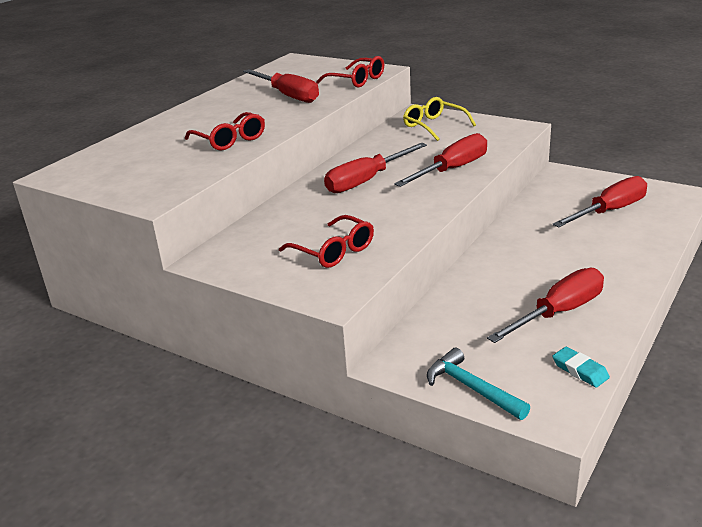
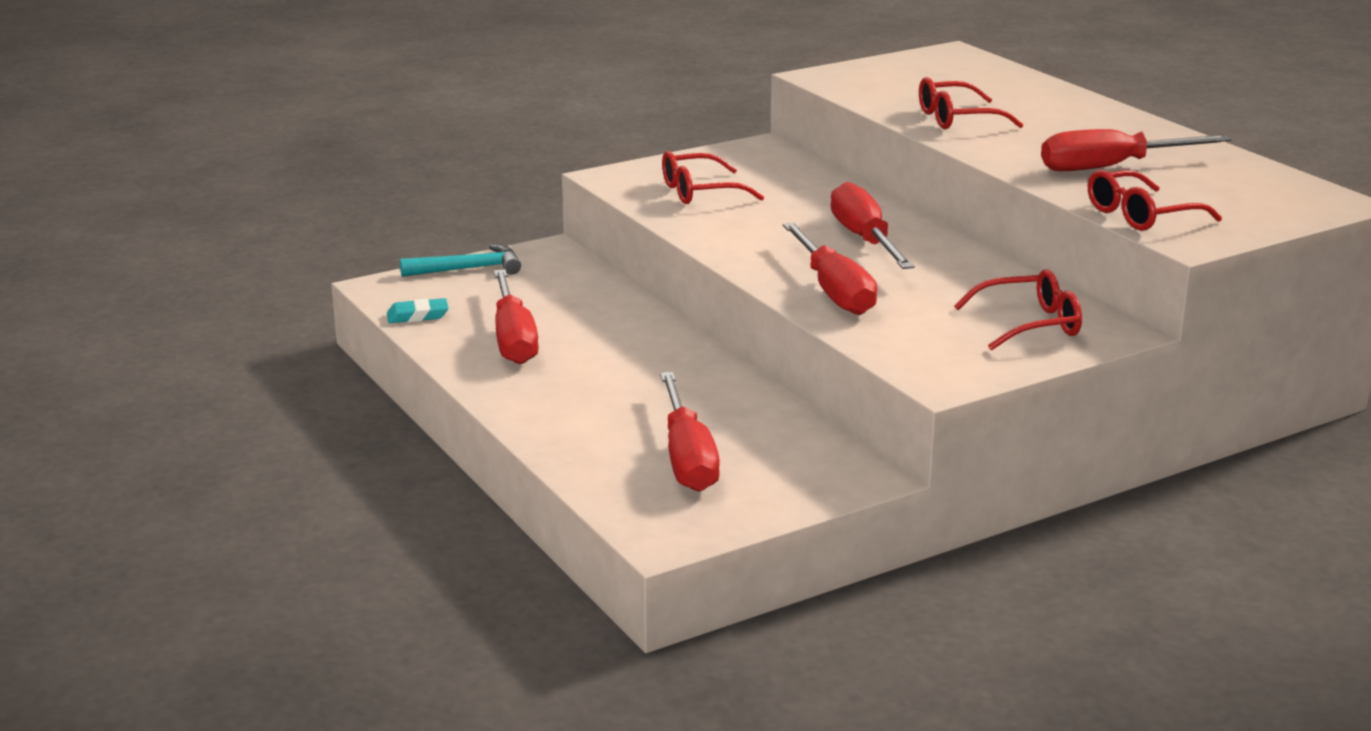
camera: 115 degrees right, 5 degrees down
(434, 126) = (1030, 324): yellow glasses -> red glasses

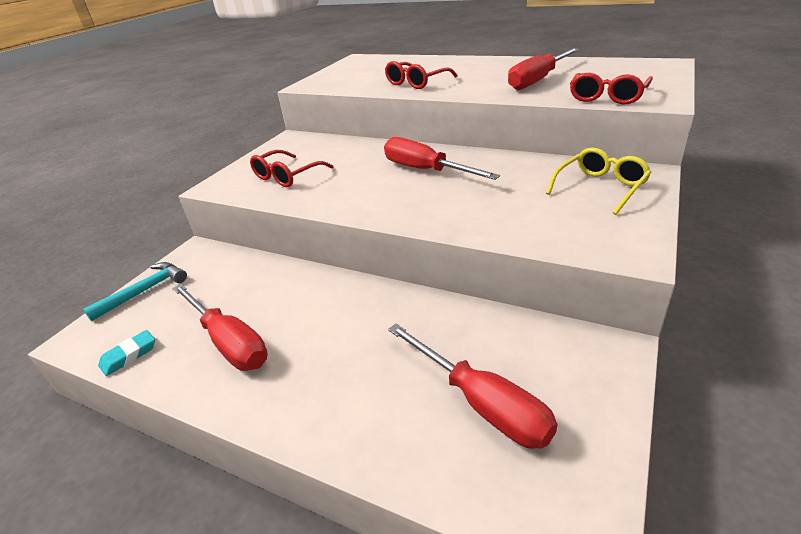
camera: 30 degrees left, 10 degrees up
(833, 290) = (459, 211): red screwdriver -> none
(1030, 324) = (600, 187): red glasses -> yellow glasses

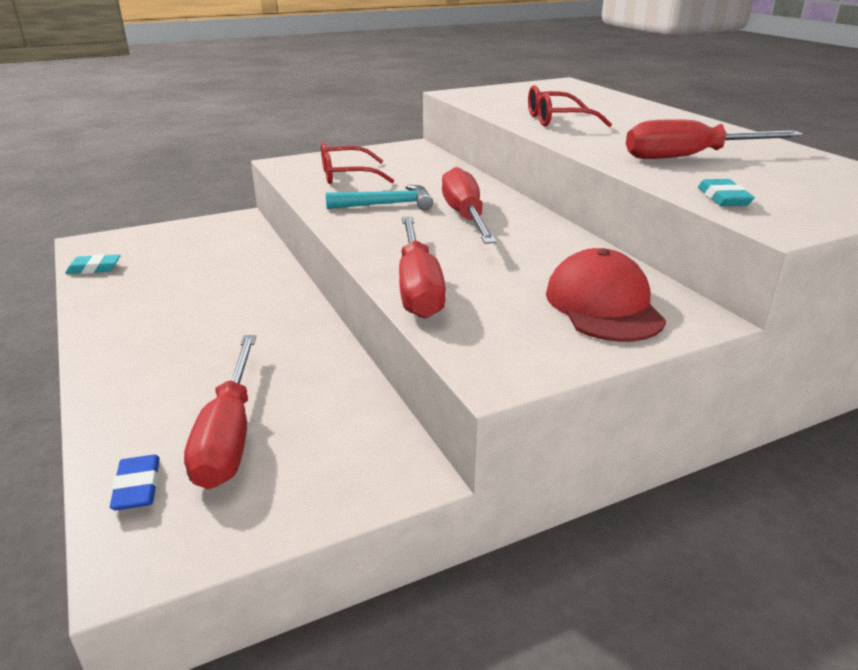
camera: 35 degrees right, 5 degrees down
(144, 291) = (166, 231): turquoise hammer -> turquoise hammer (386, 204)
(229, 342) = (155, 292): red screwdriver -> red screwdriver (418, 287)
(490, 484) = (137, 487): none -> blue eraser
(600, 187) = (603, 305): yellow glasses -> red cap
(607, 97) = (723, 198): red glasses -> turquoise eraser

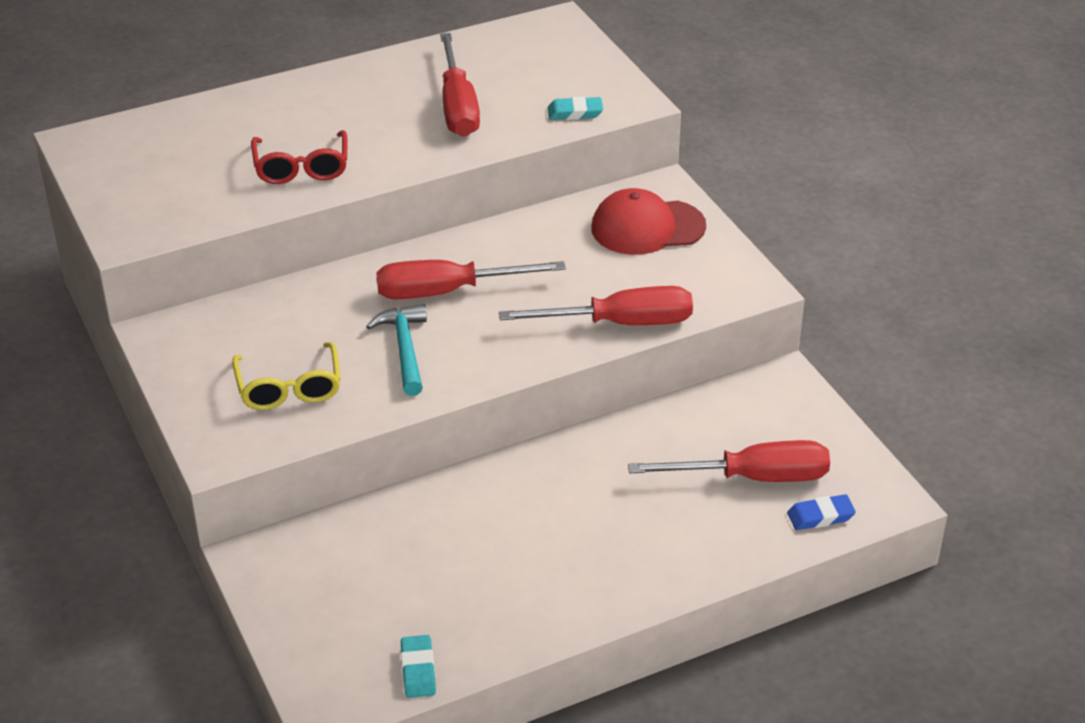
camera: 90 degrees left, 10 degrees up
(346, 176) = (289, 388): red glasses -> yellow glasses

